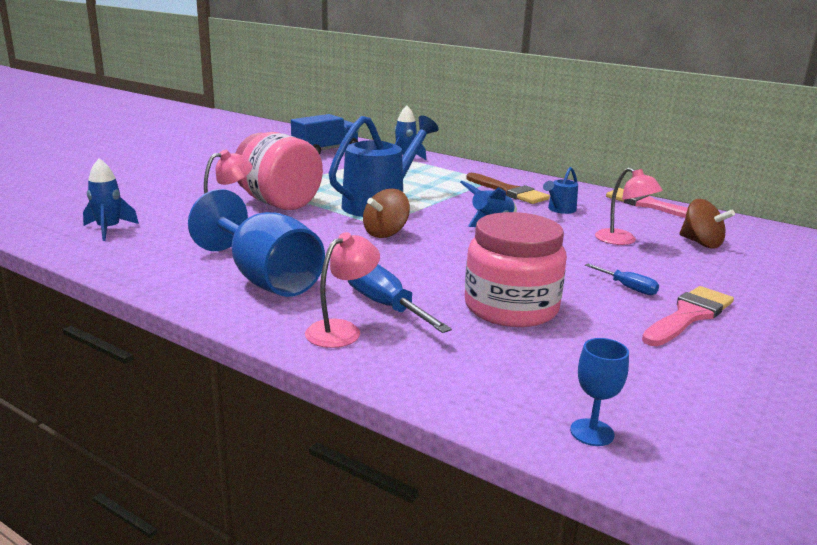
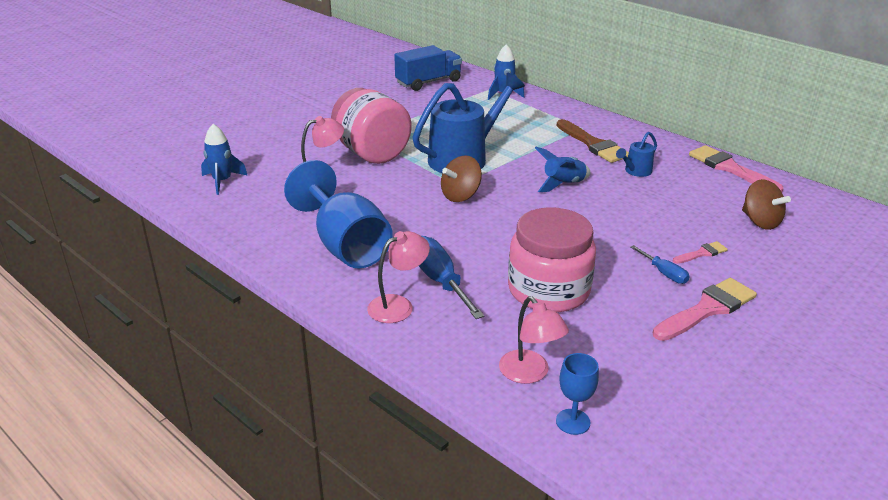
camera: 10 degrees right, 10 degrees up
(622, 240) = (682, 215): pink lamp -> pink lamp (530, 374)
(658, 270) = (701, 253): none -> pink brush

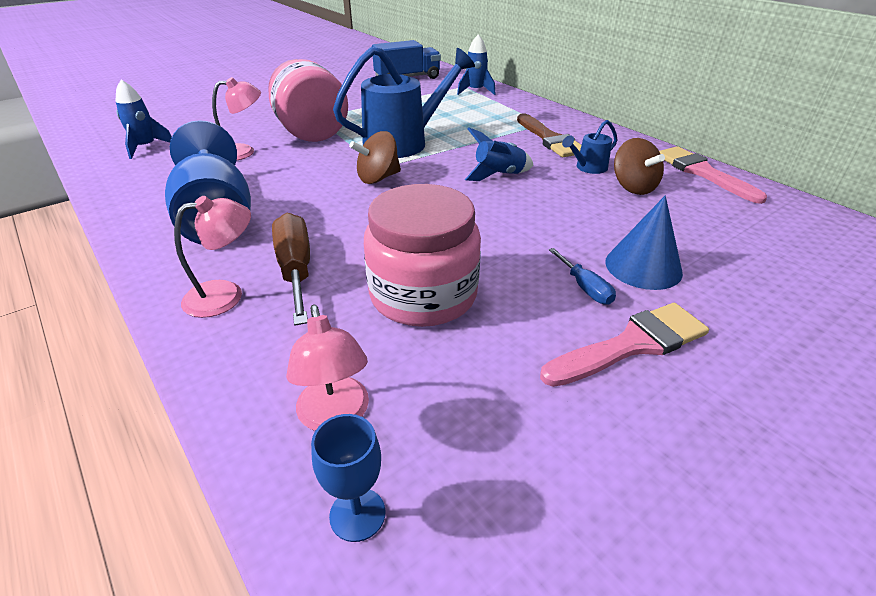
camera: 10 degrees right, 5 degrees up
(440, 281) = (296, 269): blue screwdriver -> brown screwdriver
(701, 253) = (643, 267): pink brush -> blue cone
(760, 222) = (730, 234): brown spinning top -> brown spinning top (633, 187)

